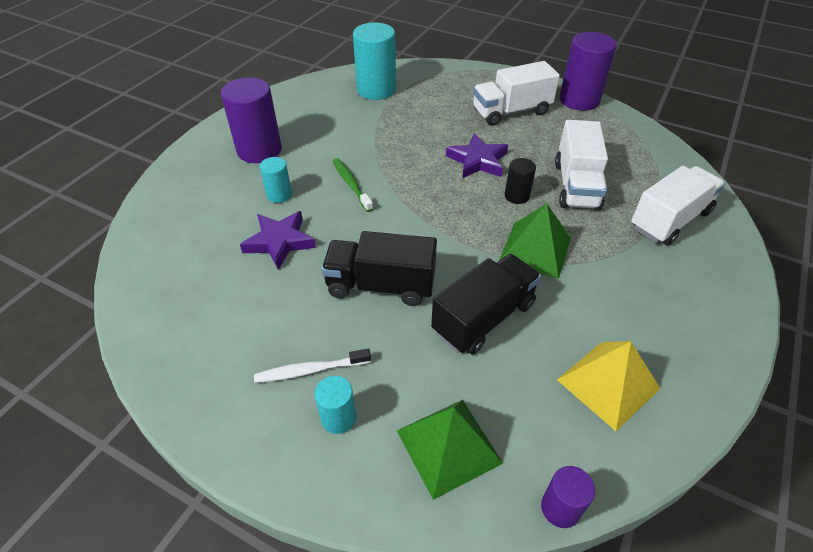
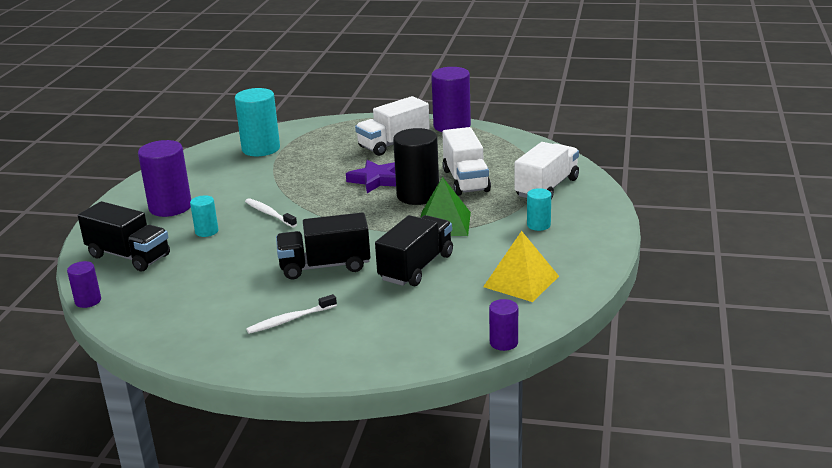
camera: 15 degrees left, 20 degrees down
(119, 270) = (88, 301): none -> purple cylinder
(189, 212) = (129, 256): none -> black truck
(279, 242) = (224, 258): purple star -> none
(338, 418) = (325, 337): turquoise cylinder -> turquoise cylinder (538, 225)
(351, 184) = (269, 214): green toothbrush -> white toothbrush
(448, 446) = (414, 333): green pyramid -> none
(517, 196) = (418, 195): black cylinder -> black cylinder, size x1.93

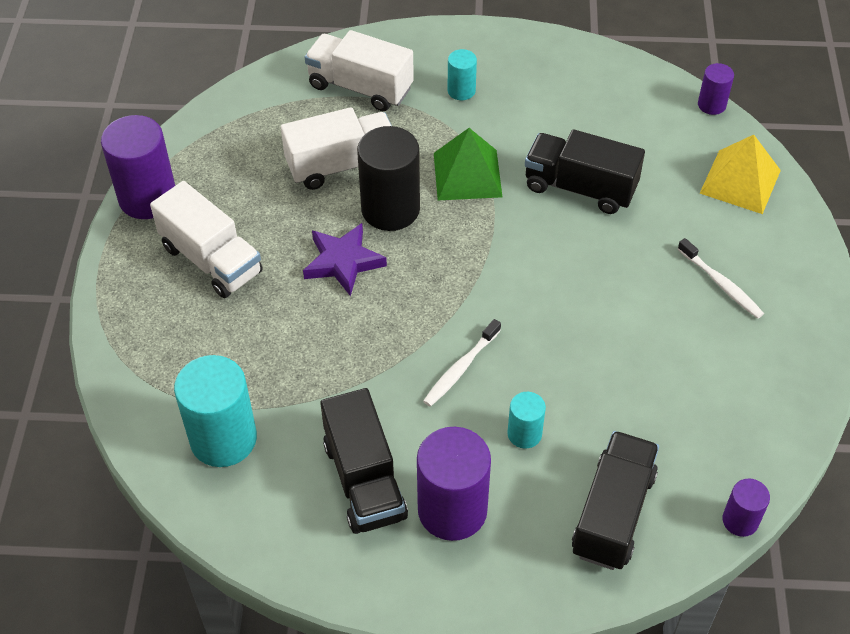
camera: 100 degrees left, 25 degrees up
(325, 266) = (595, 275): black truck -> black truck (364, 480)
(521, 281) = (592, 99): yellow pyramid -> yellow pyramid (740, 181)

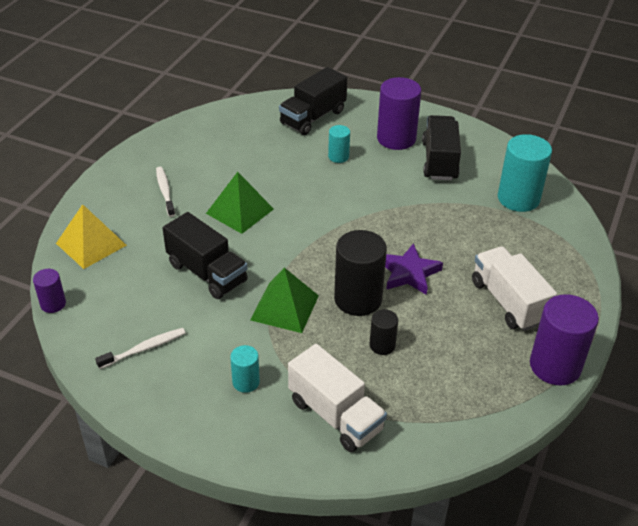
camera: 160 degrees left, 10 degrees down
(341, 165) = (382, 345): white truck -> black cylinder
(460, 368) = (358, 194): white toothbrush -> white toothbrush (144, 348)
(602, 285) = (240, 211): none -> green pyramid
(740, 520) = (251, 100): purple cylinder -> none

